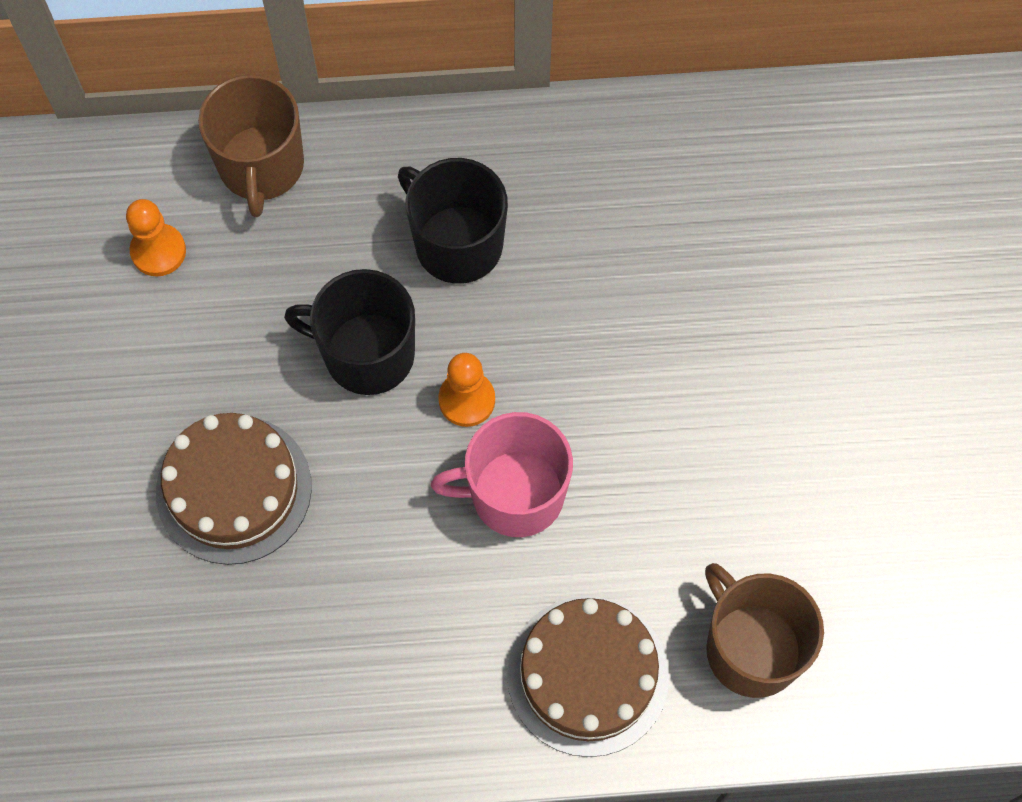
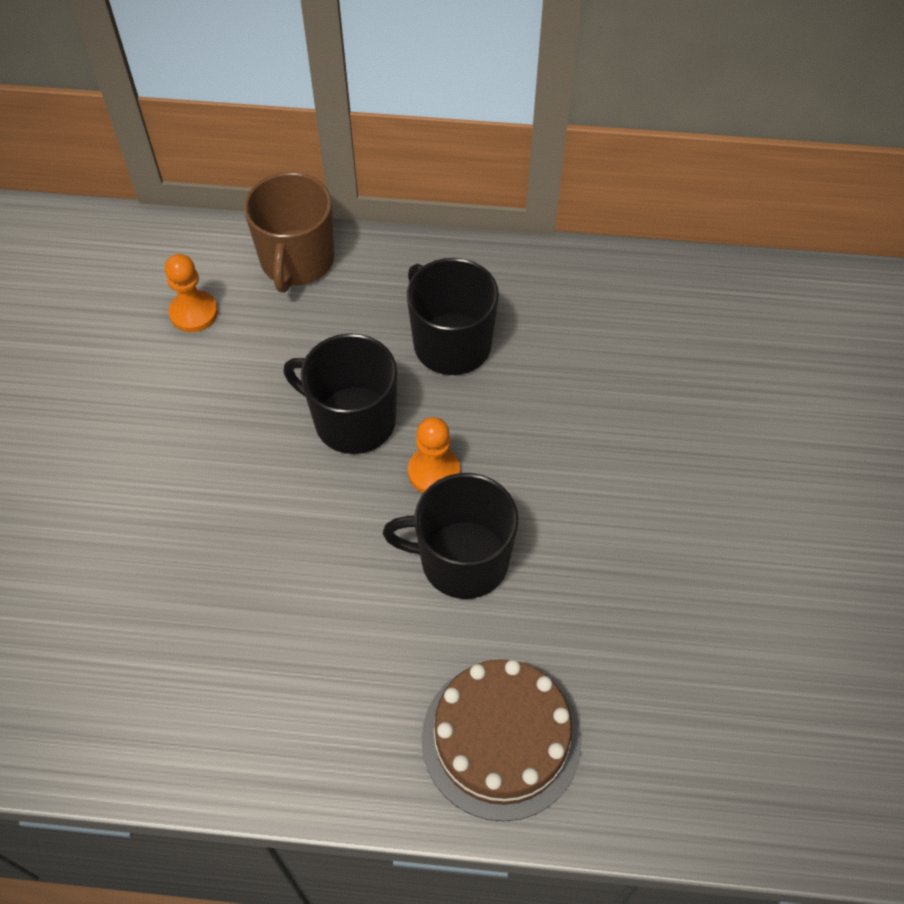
camera: 10 degrees right, 10 degrees down
(234, 489) = (207, 515): brown cake -> none
(514, 494) = (461, 560): pink mug -> black mug
(751, 648) = (666, 740): brown mug -> none

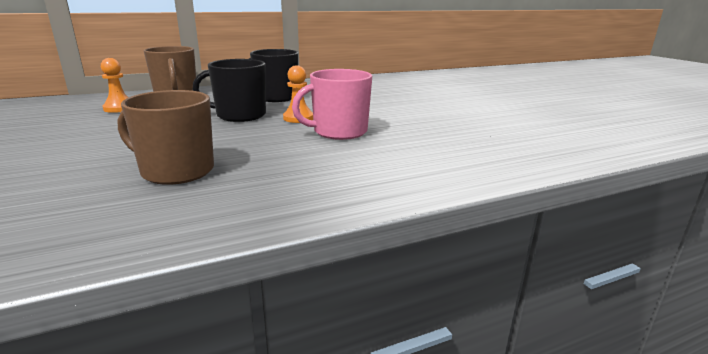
camera: 30 degrees left, 35 degrees down
(197, 604) = (176, 171): none -> brown mug
(461, 560) = (339, 132): black mug -> pink mug
(501, 739) = (425, 166): brown cake -> none

